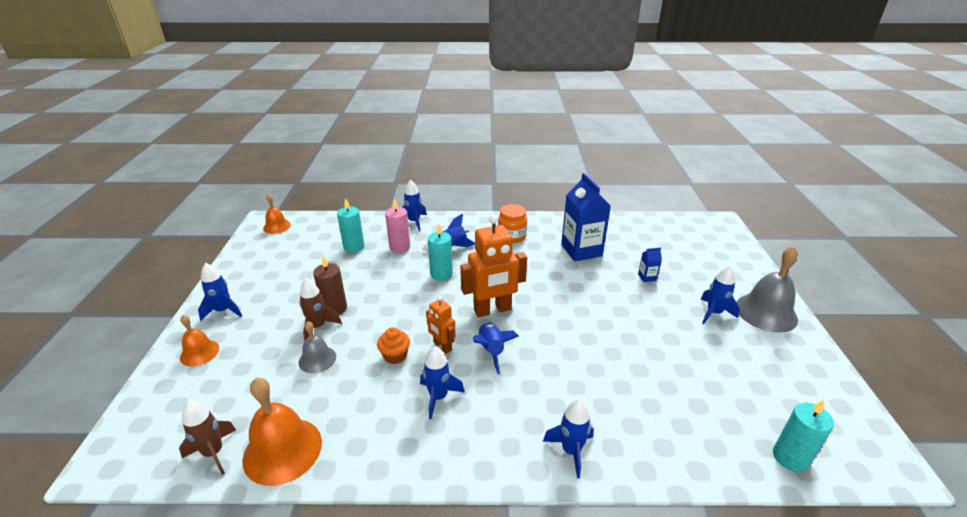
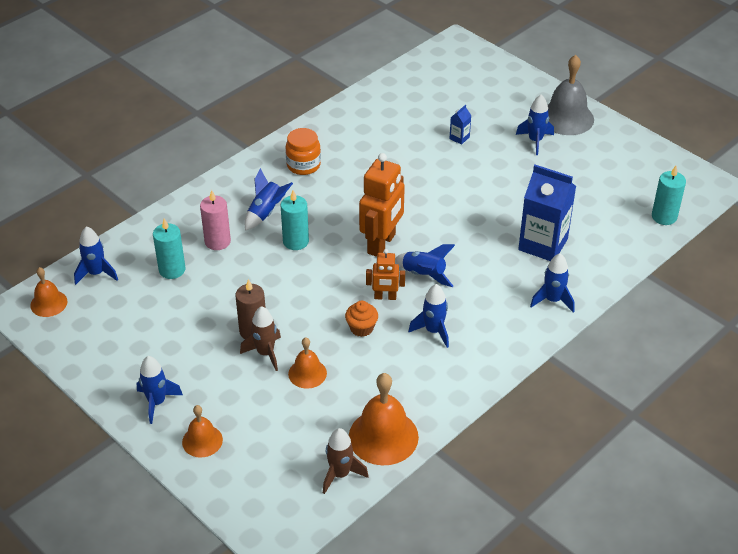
camera: 45 degrees left, 10 degrees up
(317, 359) = (307, 373): grey bell -> orange bell
(414, 222) = (188, 207): blue rocket -> blue rocket (96, 273)
(581, 250) = (380, 143): blue carton -> blue carton (543, 244)

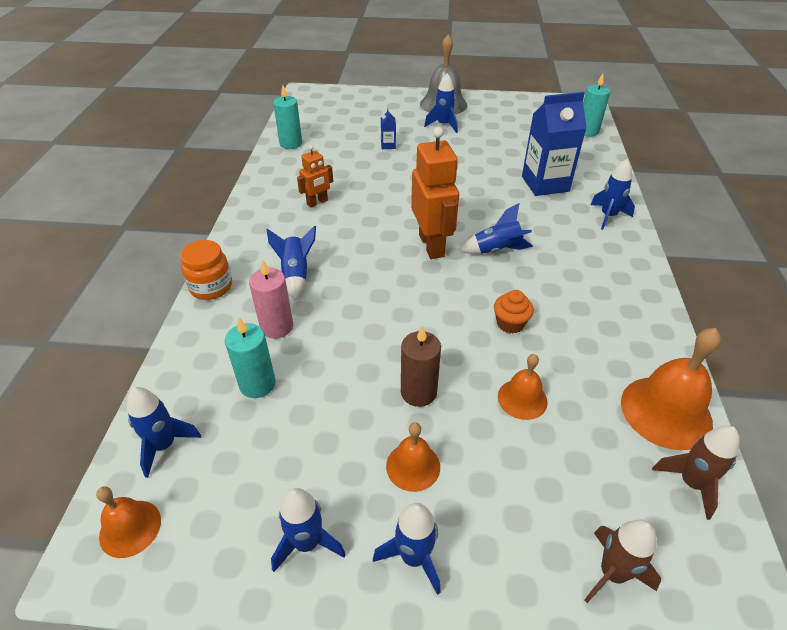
camera: 40 degrees left, 0 degrees up
(202, 441) = (521, 564): orange bell -> orange bell (413, 466)
(265, 353) = (458, 407): brown rocket -> brown rocket (612, 573)
(296, 241) = (355, 284): turquoise candle -> turquoise candle (291, 143)
(303, 165) = (284, 220): orange jar -> orange jar (211, 287)
(385, 297) = (492, 285): orange robot -> orange robot (317, 202)
(433, 331) = (566, 289): blue rocket -> blue rocket (307, 543)

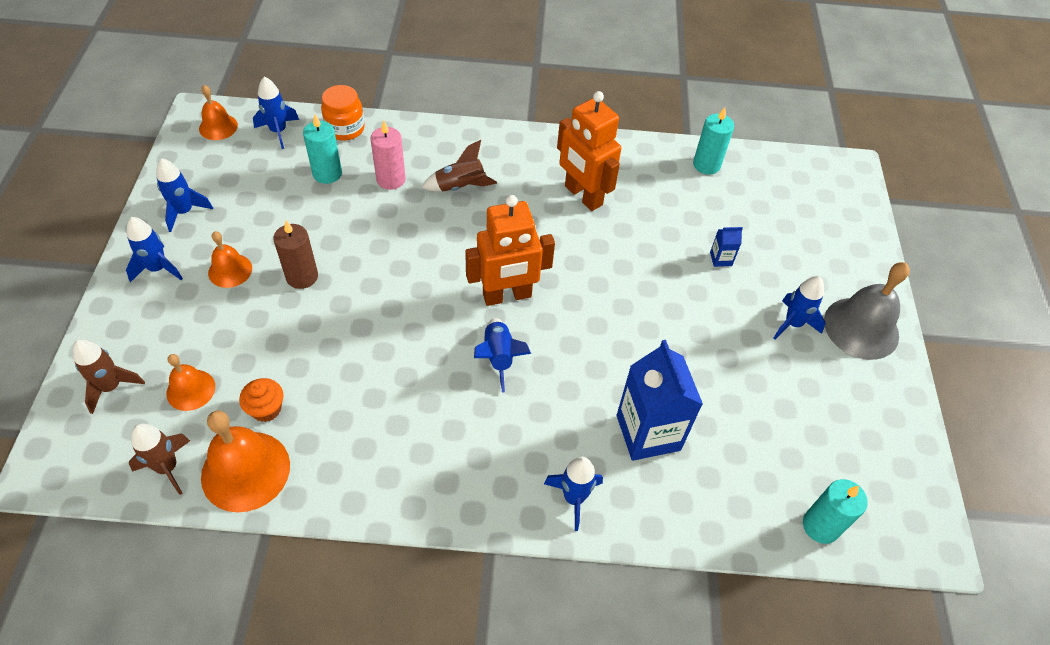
camera: 85 degrees right, 10 degrees up
(211, 287) = (445, 132): orange jar -> orange jar (345, 129)
(296, 275) = (460, 187): blue rocket -> brown rocket
(317, 202) = (583, 196): orange robot -> orange robot, size x1.84
(510, 323) = (378, 355): orange cupcake -> orange cupcake (266, 409)
(522, 399) = (282, 352): orange bell -> orange bell (191, 390)

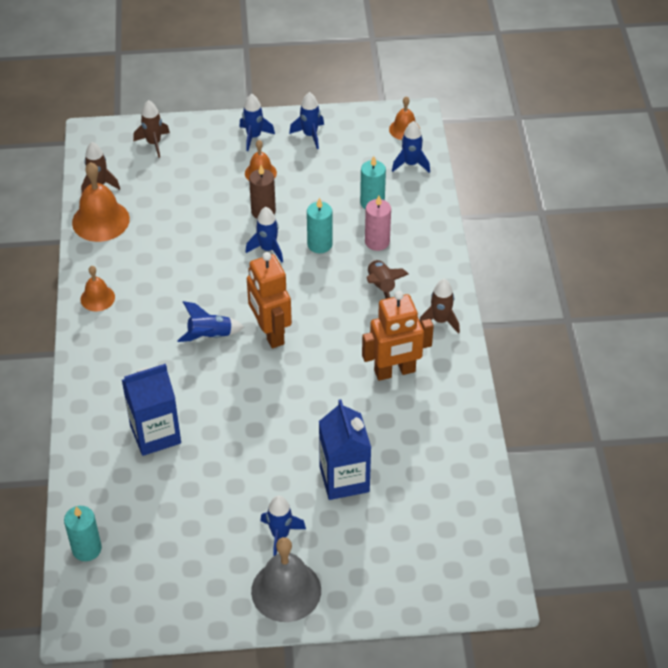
camera: 85 degrees right, 5 degrees down
(191, 390) = (157, 180): orange bell -> orange bell (97, 298)
(266, 409) = (147, 219): orange cupcake -> none
(345, 129) = (427, 202): orange jar -> none
(520, 149) = (440, 321): none -> brown rocket
(574, 498) = (96, 393): blue rocket -> blue rocket (268, 249)
(583, 196) = (395, 372): orange robot -> orange robot turned 150 degrees counterclockwise
(706, 165) = (465, 465): turquoise candle -> turquoise candle (319, 244)
(721, 259) = (344, 479): blue carton -> blue carton, size x2.37

